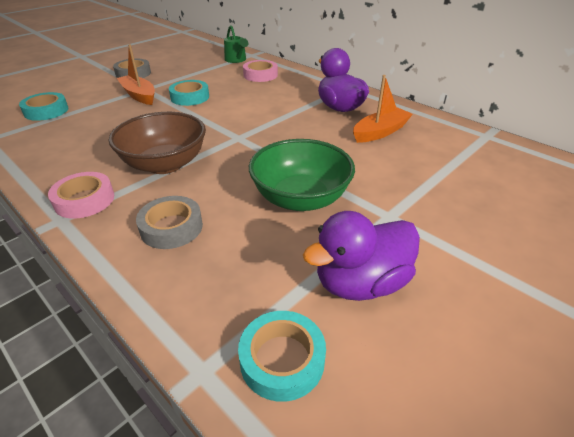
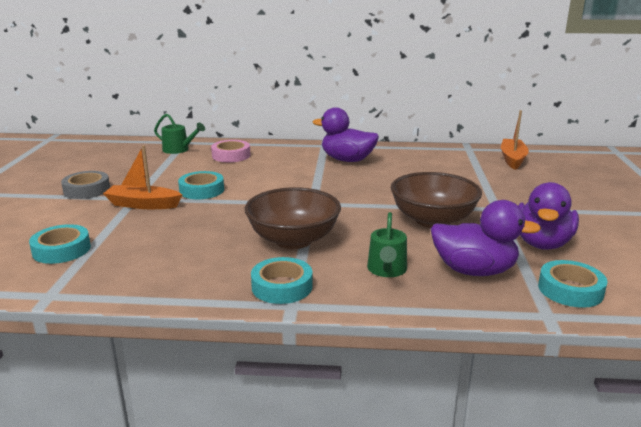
camera: 40 degrees left, 15 degrees down
(84, 200) = (282, 286): pink tape -> turquoise tape
(171, 227) = (387, 270): grey tape -> green watering can
(235, 272) = (474, 270): none -> purple duck
(300, 198) = (433, 220): green bowl -> brown bowl
(380, 132) = (405, 166): orange boat -> orange boat (512, 159)

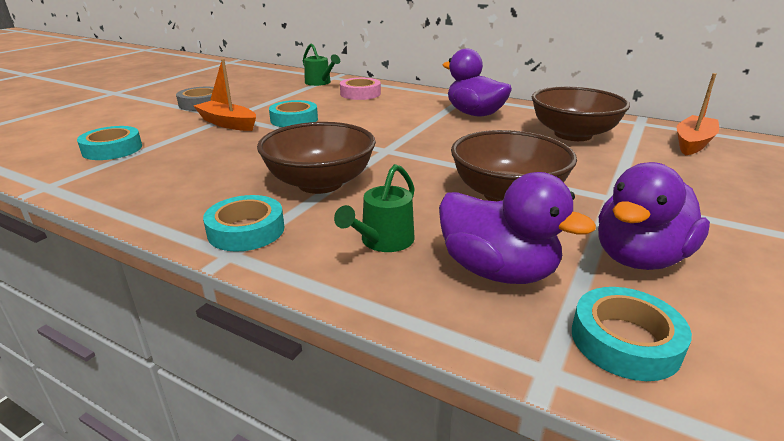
camera: 25 degrees right, 5 degrees up
(433, 166) = (573, 134): none -> brown bowl

